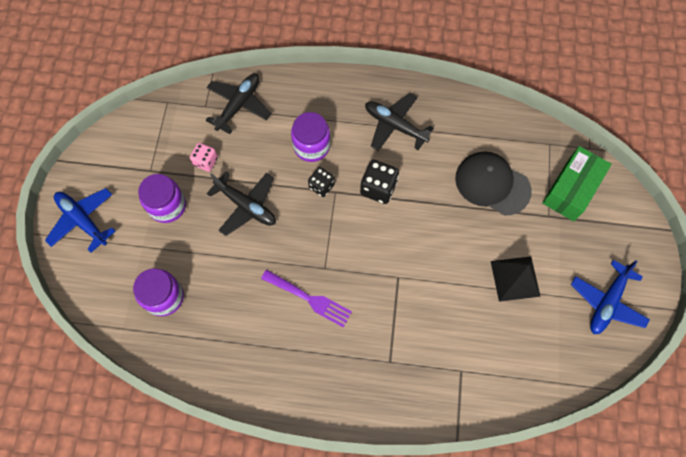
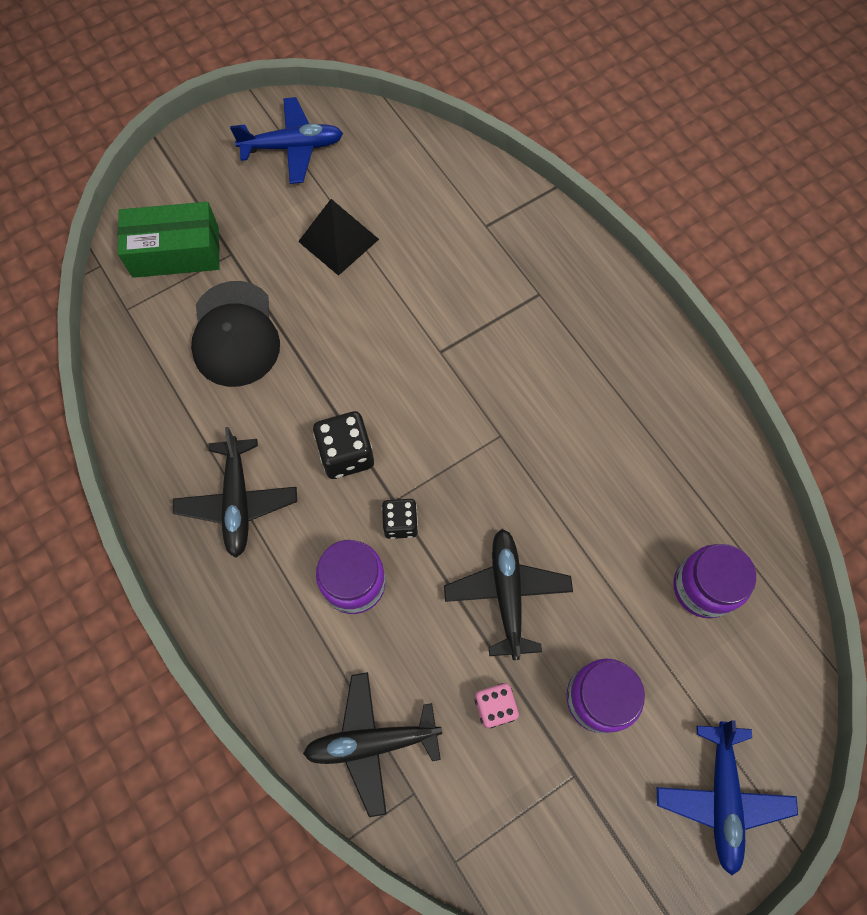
camera: 130 degrees left, 0 degrees up
(310, 299) = (550, 422): purple fork -> none

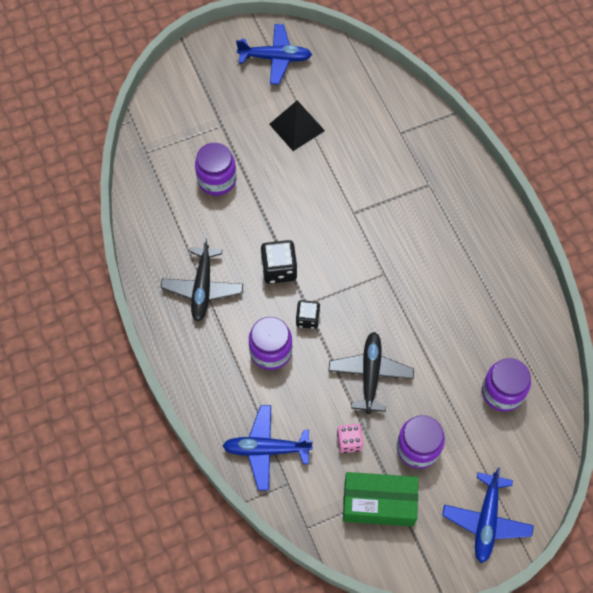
camera: 10 degrees right, 5 degrees down
(176, 252) = (185, 119): green box -> green box (379, 503)
(235, 334) = (217, 180): black cap -> purple jar
(372, 742) = (266, 449): black plane -> blue plane

